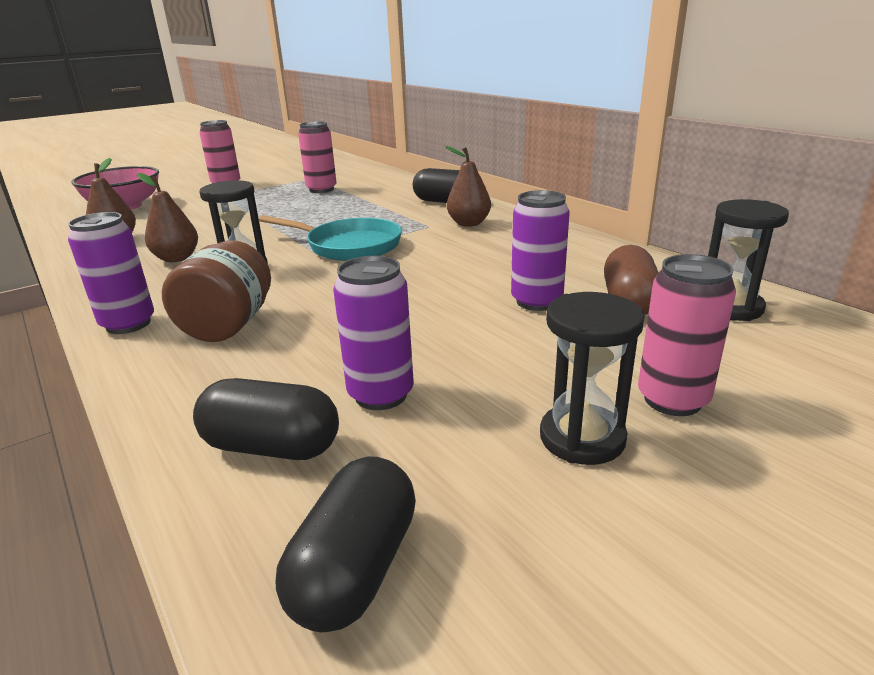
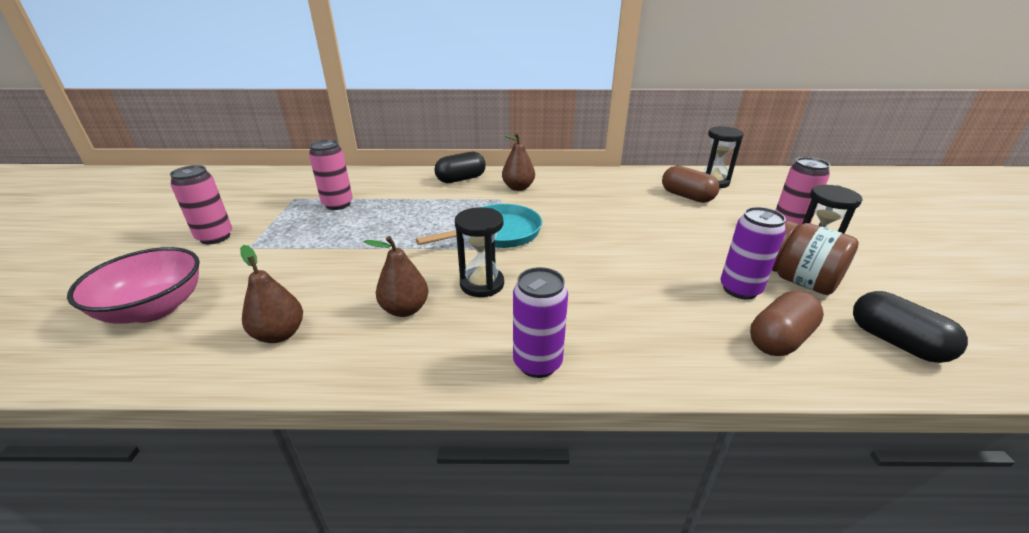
camera: 55 degrees left, 5 degrees up
(228, 325) = (592, 316): brown jar -> brown jar (800, 281)
(272, 447) = (779, 339): black capsule -> brown capsule
(536, 301) = (663, 214): purple can -> none

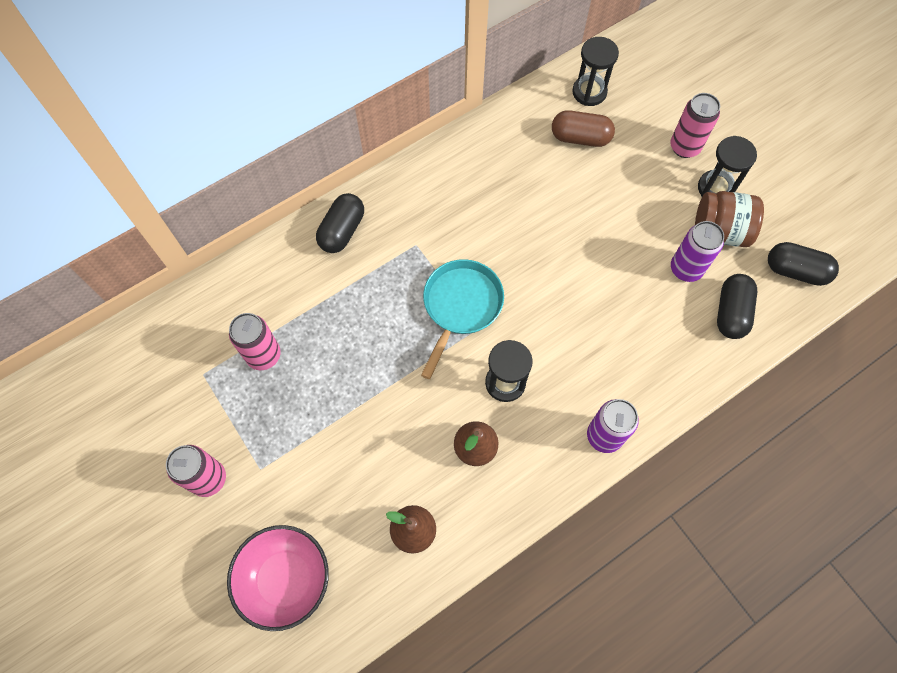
camera: 35 degrees left, 35 degrees up
(518, 188) = (415, 213): brown pear -> none
(779, 339) = (731, 312): brown capsule -> black capsule

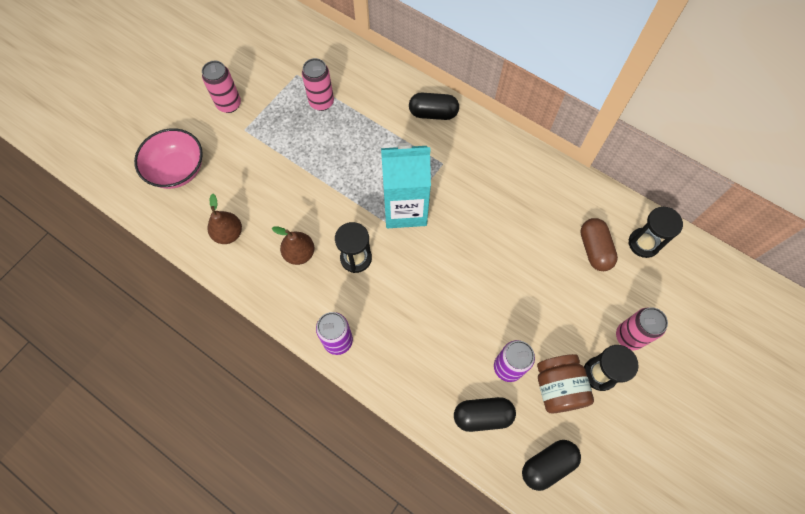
camera: 70 degrees right, 0 degrees up
(460, 306) = (405, 209): turquoise pan -> turquoise carton
(795, 271) = (547, 465): black capsule -> black capsule turned 60 degrees clockwise

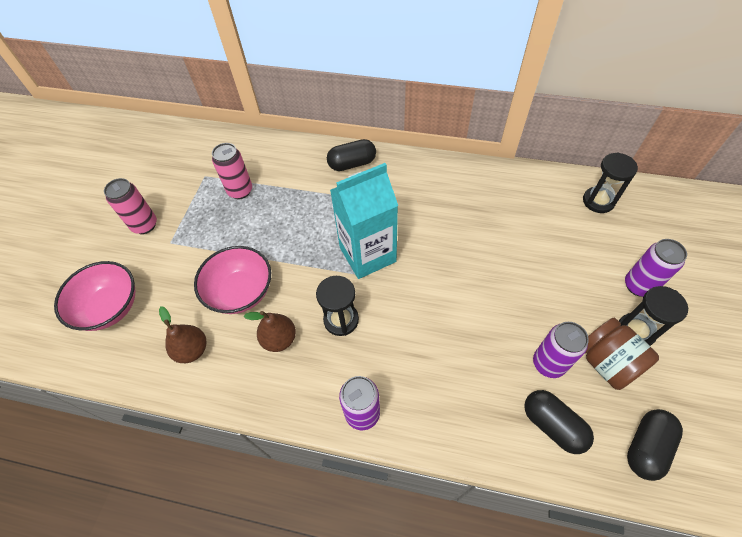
camera: 20 degrees left, 10 degrees down
(285, 199) = (240, 292): none -> pink bowl
(482, 415) = (552, 425): black capsule -> black capsule turned 75 degrees clockwise
(594, 249) = (560, 222): brown capsule -> none
(629, 336) = (638, 286): pink can -> purple can

